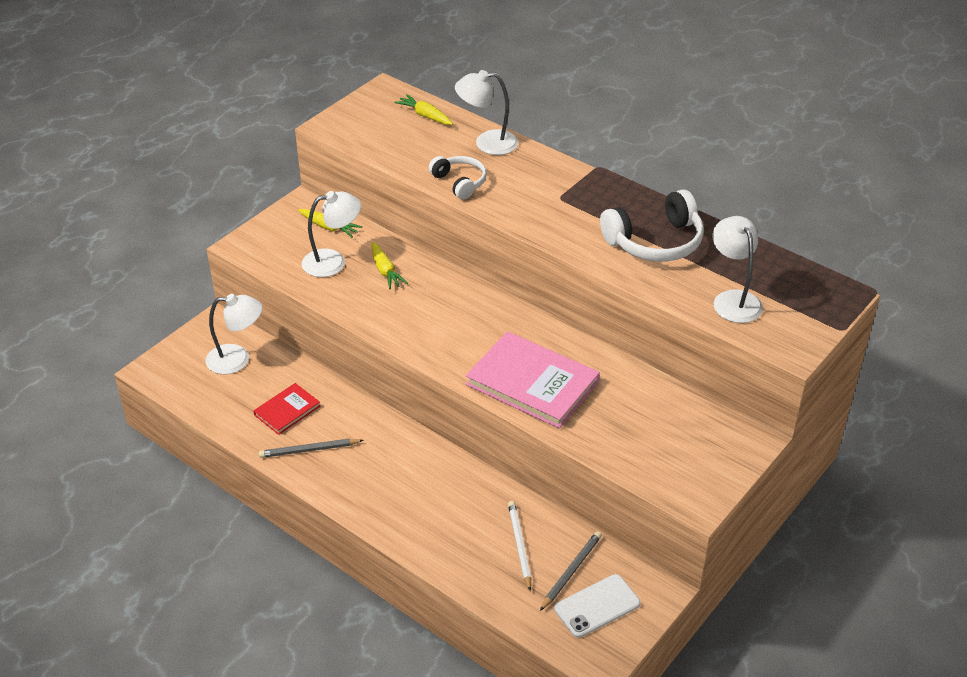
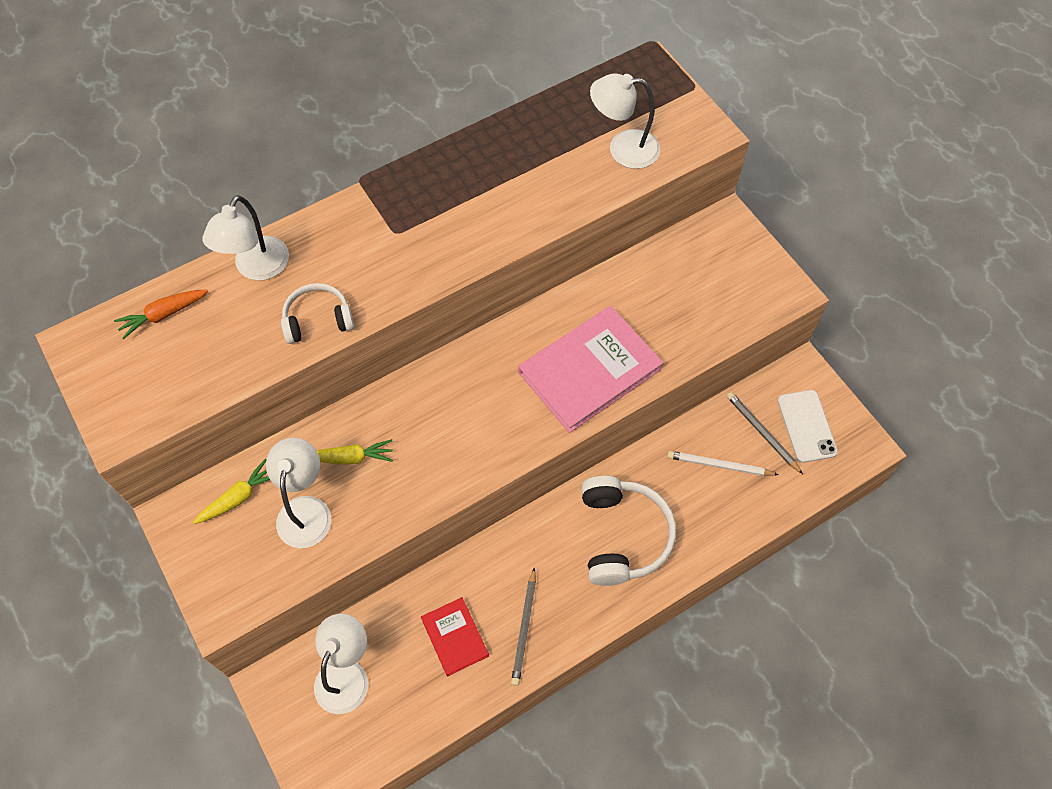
camera: 70 degrees left, 20 degrees up
(425, 116) = (163, 315): yellow carrot -> orange carrot
(655, 242) = (509, 176): white headphones -> white headphones (622, 536)

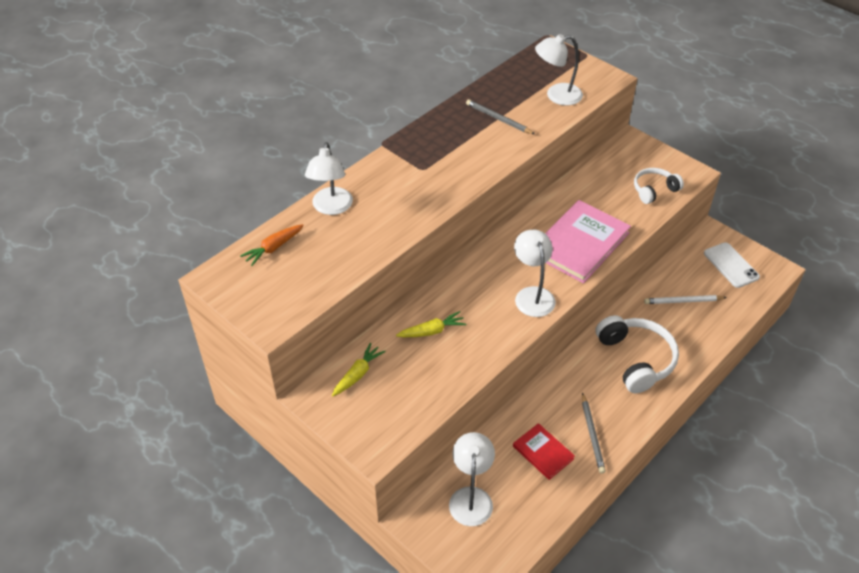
camera: 15 degrees left, 15 degrees down
(306, 510) = (413, 371): white lamp -> white lamp (532, 295)
(318, 320) = (390, 229): white headphones -> white headphones (654, 190)
(762, 433) = (703, 275): grey pencil -> grey pencil (498, 119)

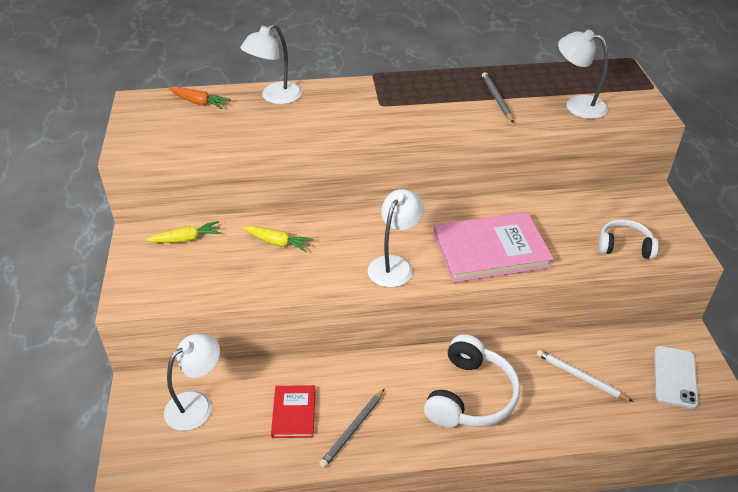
camera: 40 degrees right, 5 degrees down
(273, 248) = (199, 103): orange carrot -> orange carrot turned 150 degrees counterclockwise

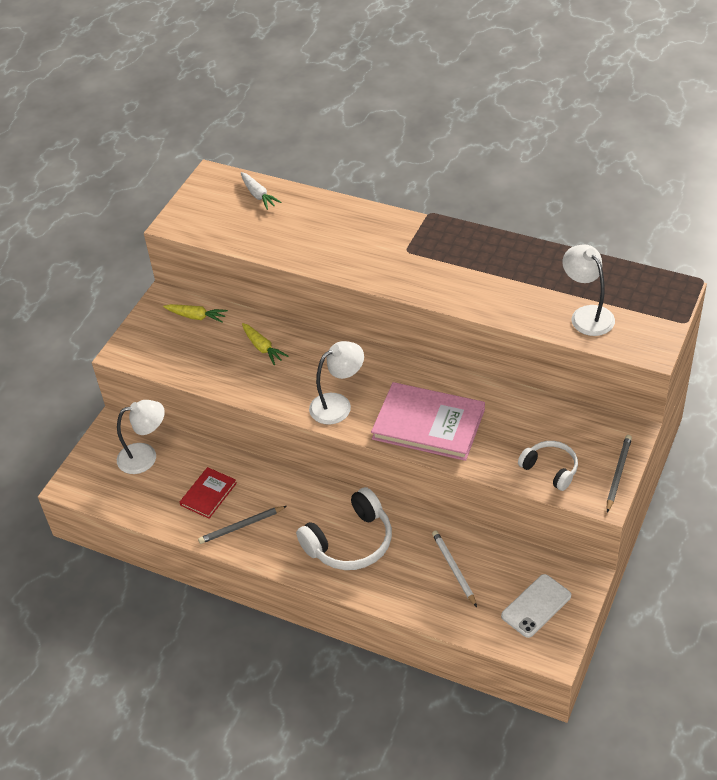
camera: 35 degrees right, 5 degrees up
(199, 103) = (258, 195): orange carrot -> white carrot
(275, 97) = (323, 210): white lamp -> none
(496, 99) = (516, 281): grey pencil -> grey pencil (618, 473)

